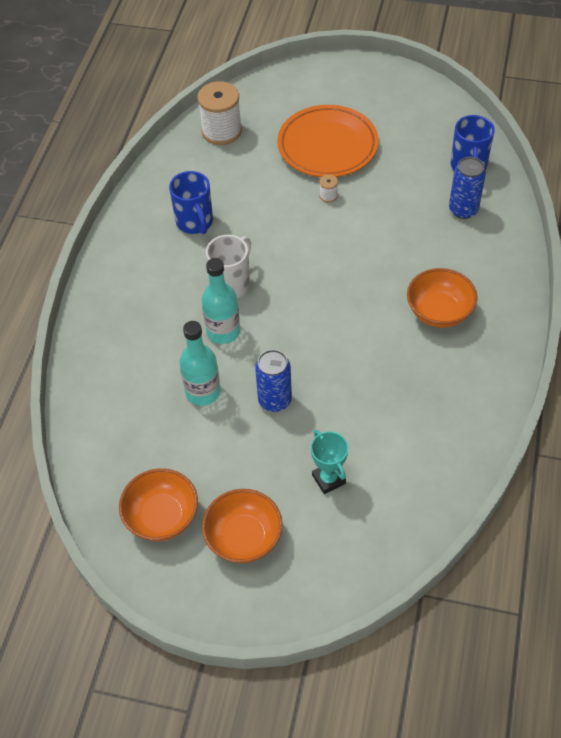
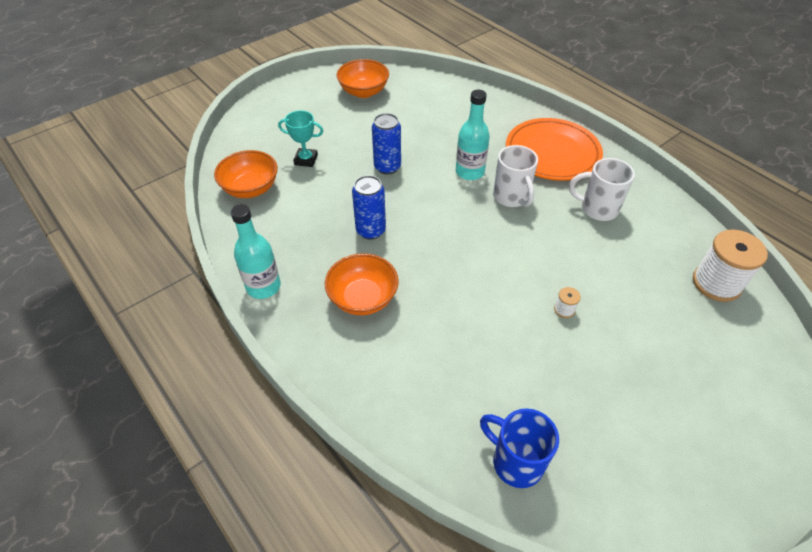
camera: 125 degrees right, 5 degrees down
(195, 223) = (597, 209): blue mug -> white mug
(203, 392) = (429, 141): turquoise bottle -> turquoise bottle (263, 286)
(244, 538) = (315, 112): orange bowl -> orange bowl (251, 189)
(327, 146) = (640, 352): orange plate -> orange plate (552, 153)
(463, 210) = (457, 405): blue can -> blue can (370, 230)

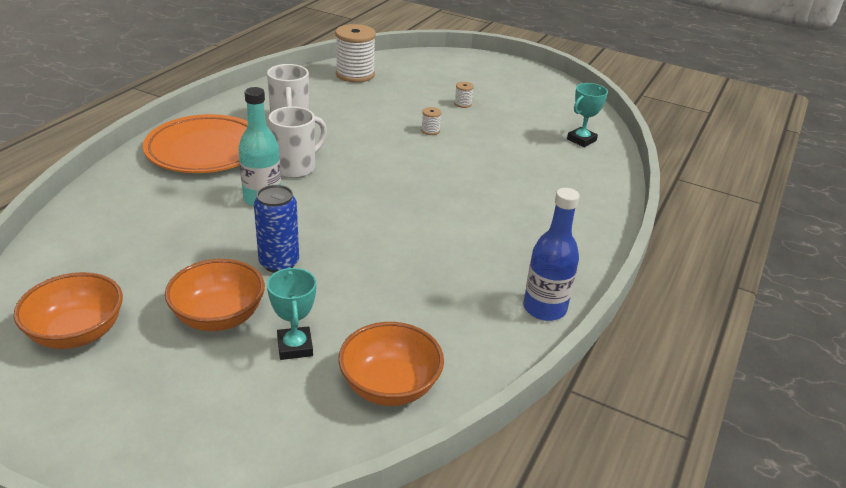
camera: 115 degrees left, 15 degrees down
(263, 286) = (544, 308): turquoise bottle -> blue bottle
(363, 298) = (502, 234): orange bowl -> orange bowl (219, 317)
(370, 230) = (404, 250): blue can -> none
(515, 461) = (581, 140): blue mug -> turquoise trophy
(631, 365) = (463, 104): none -> white spool

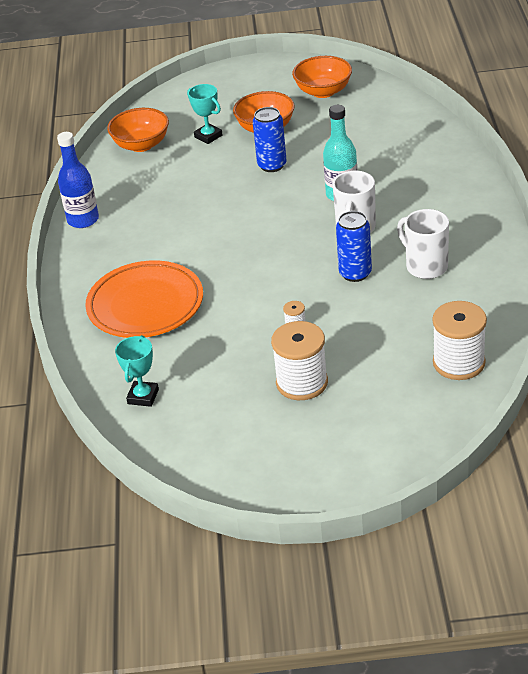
camera: 155 degrees right, 5 degrees up
(205, 150) = (442, 206): orange plate -> orange plate (145, 305)
(344, 140) = (355, 273): none -> blue can
(463, 104) = (302, 383): white spool -> white spool, size x2.33

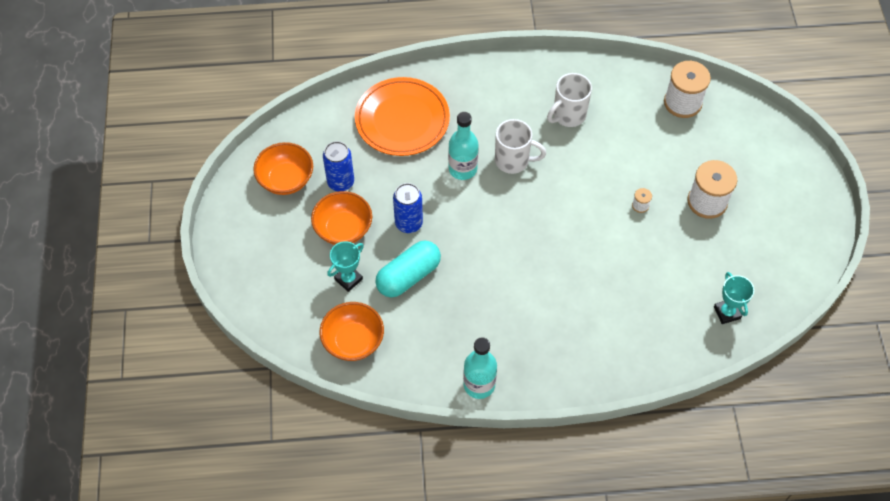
camera: 95 degrees left, 20 degrees up
(83, 220) = (479, 385): blue bottle -> turquoise bottle
(143, 396) = (727, 312): turquoise trophy -> turquoise trophy turned 60 degrees clockwise
(145, 305) = (611, 319): orange plate -> orange plate (402, 120)
(209, 170) = (408, 276): none -> turquoise capsule
(355, 273) = (575, 163): blue can -> blue can (340, 182)

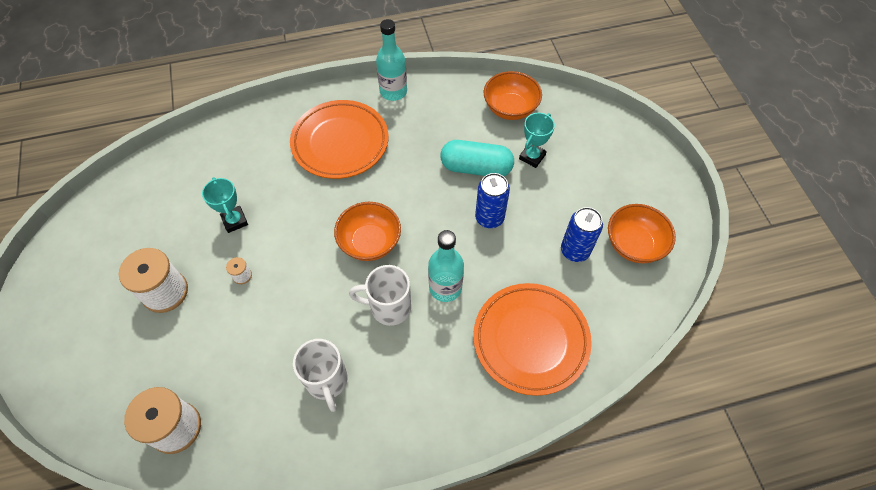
camera: 170 degrees right, 0 degrees up
(343, 229) = (554, 202): orange bowl -> orange bowl (370, 242)
(408, 276) = (476, 168): turquoise capsule -> turquoise capsule turned 60 degrees clockwise
(544, 327) = (340, 142): none -> orange plate
(568, 115) = (327, 381): white mug -> white mug turned 120 degrees clockwise
(727, 312) = (164, 179): turquoise trophy -> turquoise trophy (235, 221)

